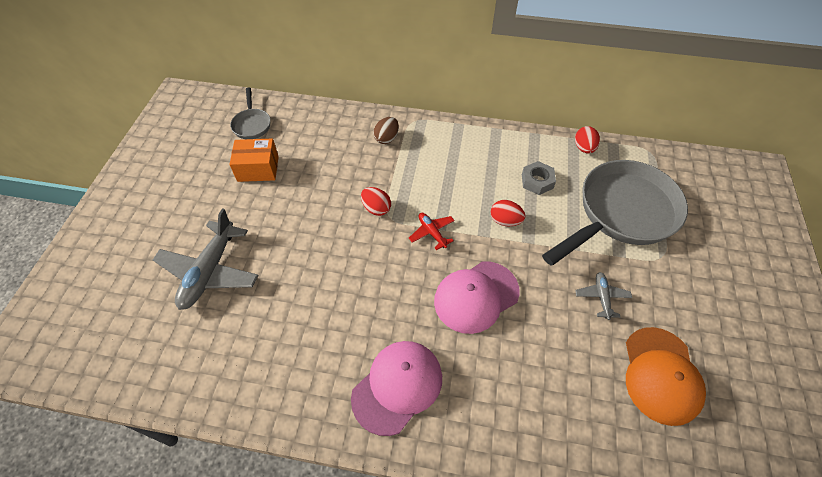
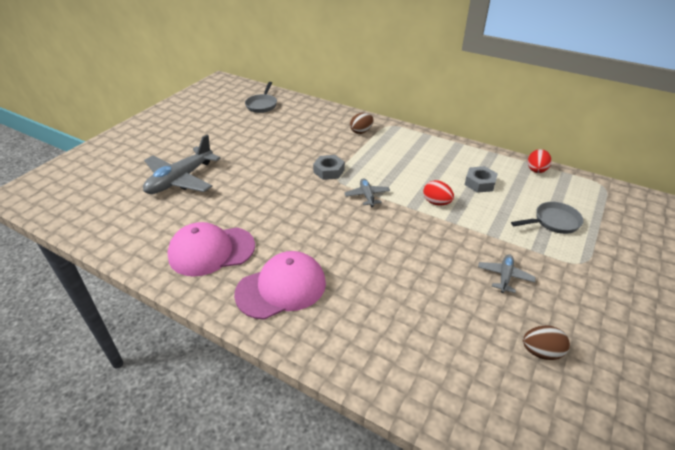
camera: 20 degrees right, 15 degrees down
(258, 169) = (251, 130): orange box -> none
(376, 208) = (329, 171): red egg -> grey nut
(432, 233) = (367, 196): red plane -> grey plane
(476, 296) = (383, 246): pink cap -> pink cap (211, 251)
(621, 213) = (553, 222): grey pan -> grey pan, size x0.45
(661, 375) = (541, 352): orange cap -> brown egg

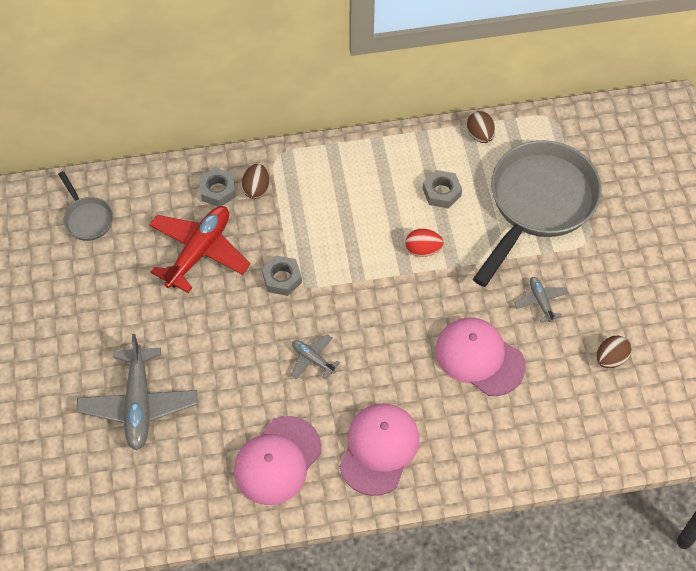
camera: 40 degrees left, 20 degrees up
(298, 139) = (199, 252): none -> red plane
(339, 123) = (218, 190): none -> grey nut
(367, 196) = (352, 287): grey plane -> grey plane (313, 359)
(418, 281) = (479, 357): none -> pink cap
(536, 170) = (480, 135): red egg -> brown egg
(553, 222) = (538, 204): grey pan -> grey pan, size x2.25

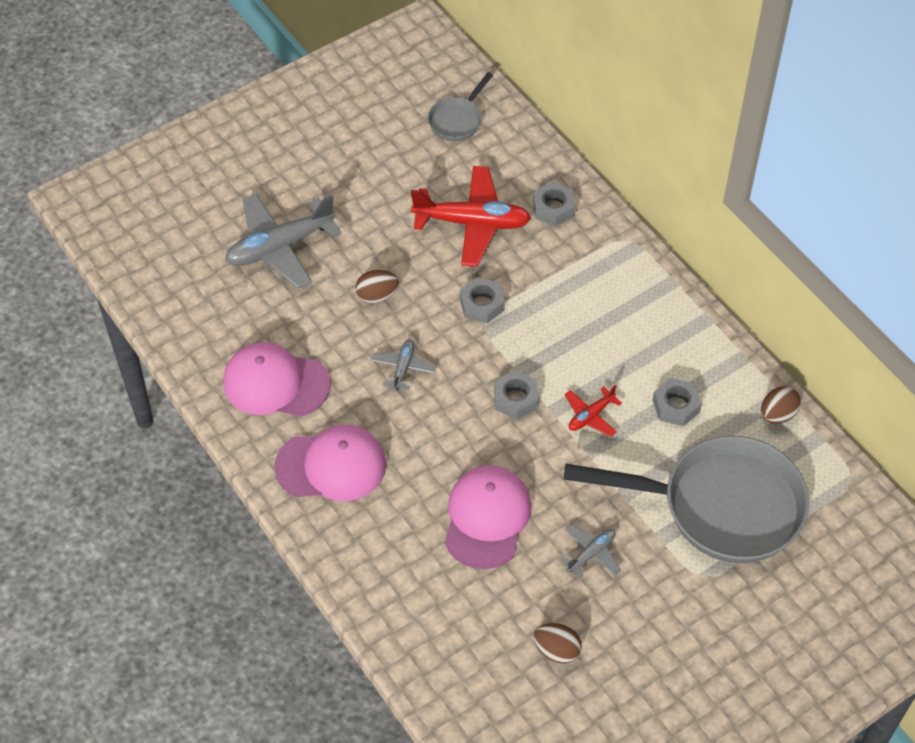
camera: 65 degrees right, 5 degrees down
(256, 188) = (575, 239): brown egg -> brown egg (377, 296)
(382, 293) = (515, 399): none -> grey nut
(423, 250) = (591, 416): red egg -> red plane

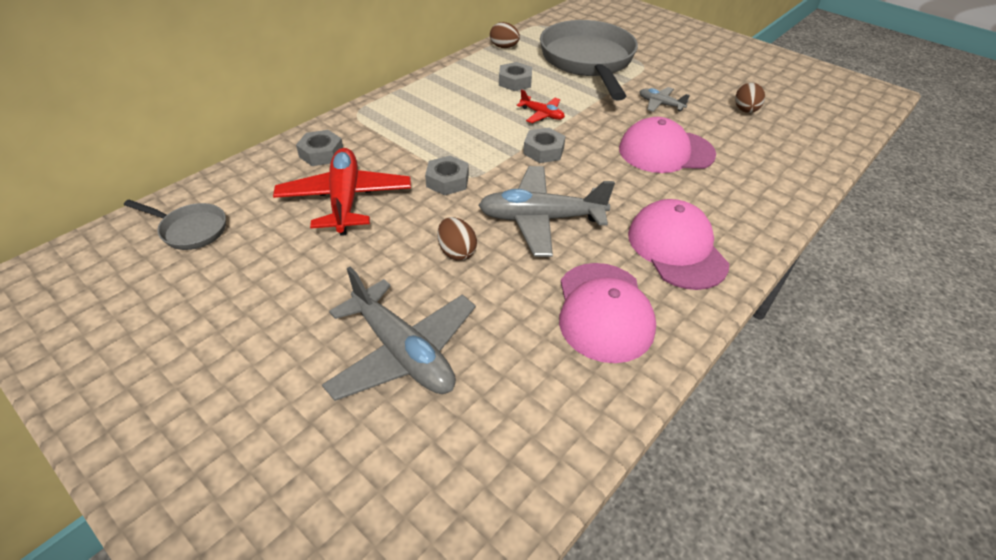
camera: 105 degrees left, 10 degrees down
(403, 368) = (541, 219): grey plane -> grey plane, size x2.03

